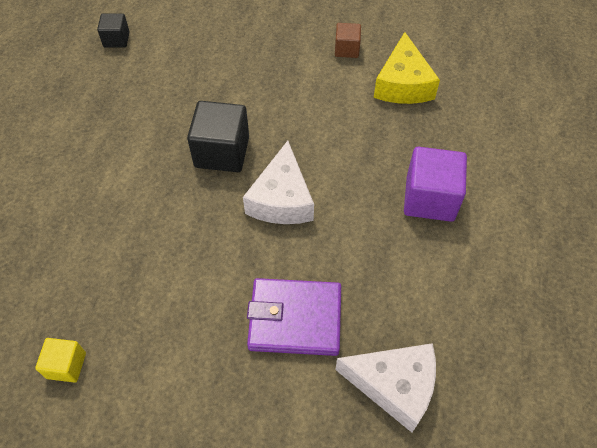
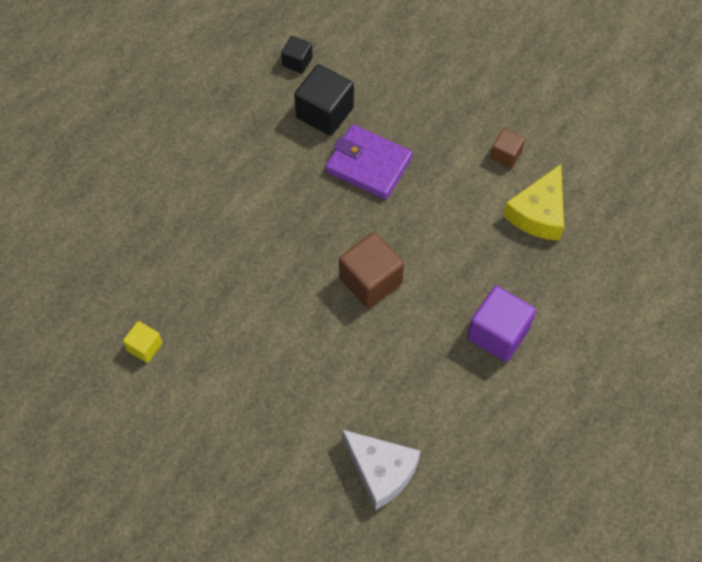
camera: 25 degrees right, 5 degrees up
(222, 152) = (340, 215): black cube -> black cube (324, 112)
(282, 199) = (370, 281): white cheese -> brown cube
(295, 319) = (331, 386): purple wallet -> purple wallet (368, 164)

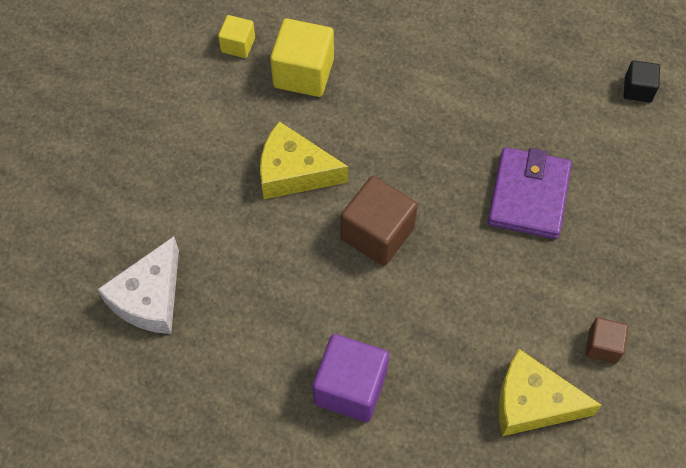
camera: 75 degrees right, 0 degrees up
(195, 299) = (303, 73): none -> yellow cube
(293, 330) = (294, 172): none -> yellow cheese
(324, 112) = (580, 134): black cube -> none

